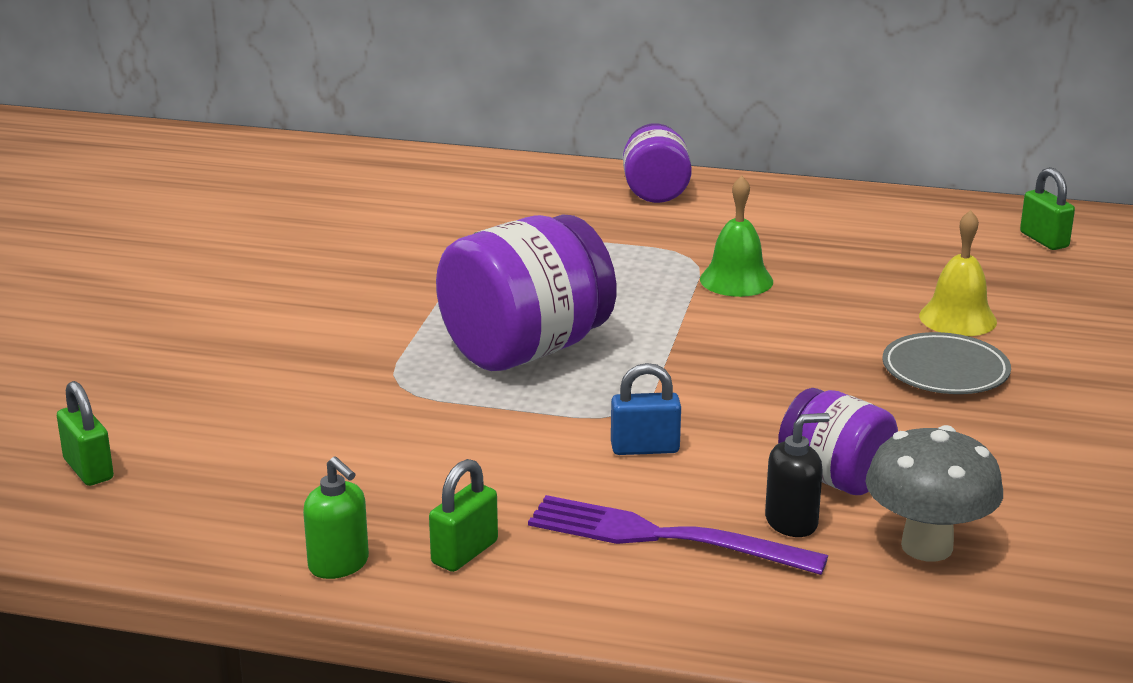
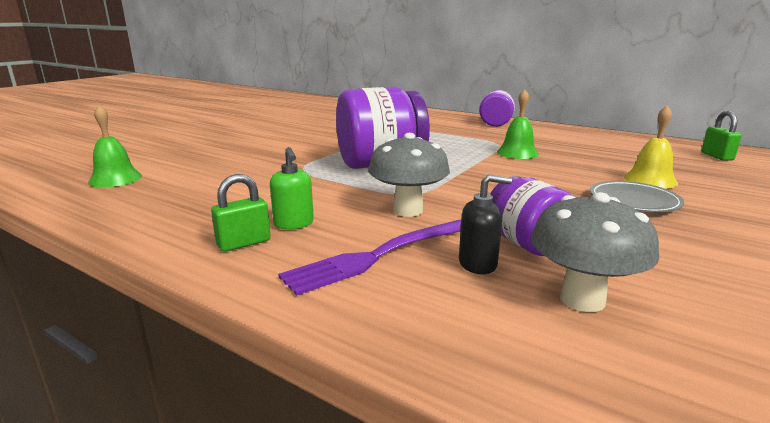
camera: 20 degrees right, 5 degrees down
(88, 469) = (115, 179): green padlock -> green bell
(339, 564) = (166, 236): green soap dispenser -> green soap dispenser (294, 224)
(645, 448) = (408, 210): blue padlock -> grey mushroom
(661, 537) = (376, 256): purple fork -> purple fork turned 75 degrees counterclockwise

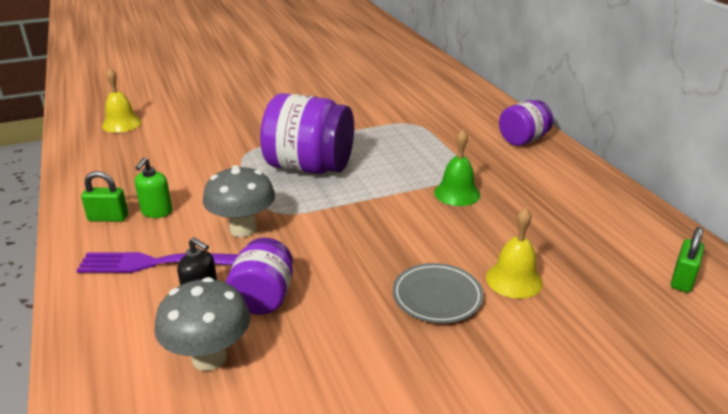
camera: 35 degrees right, 10 degrees up
(115, 179) = (122, 124): green bell -> yellow bell

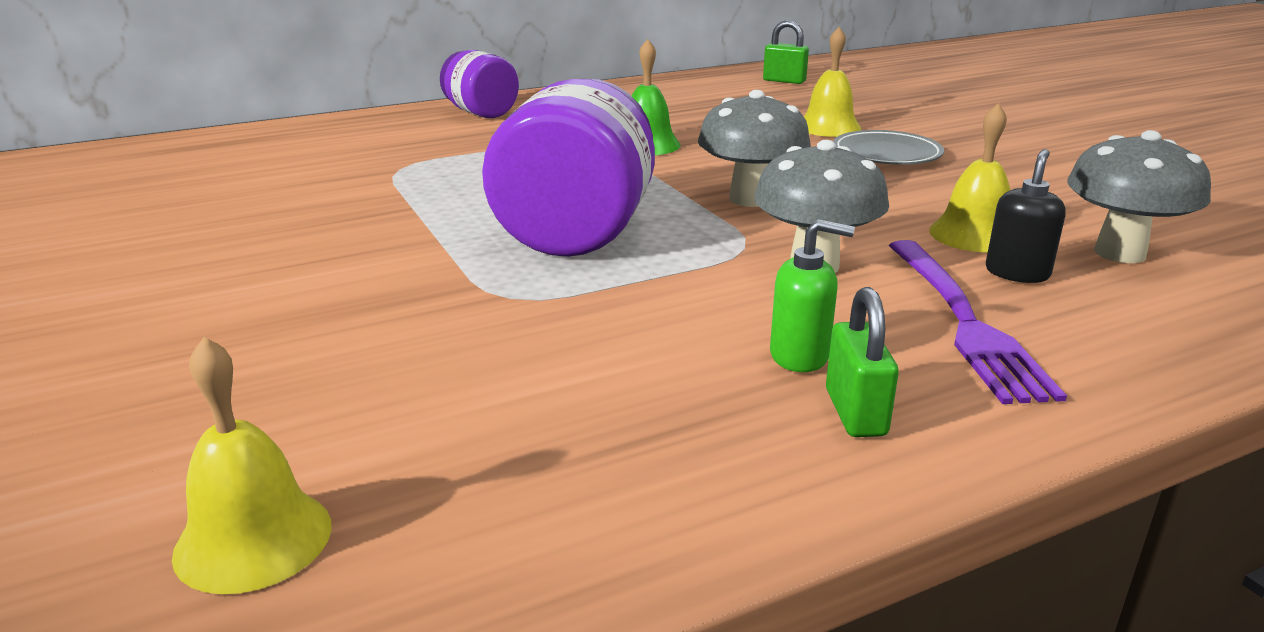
camera: 95 degrees left, 5 degrees down
(263, 298) = (973, 235): purple jar -> yellow bell
(346, 221) = (750, 199): none -> grey mushroom

